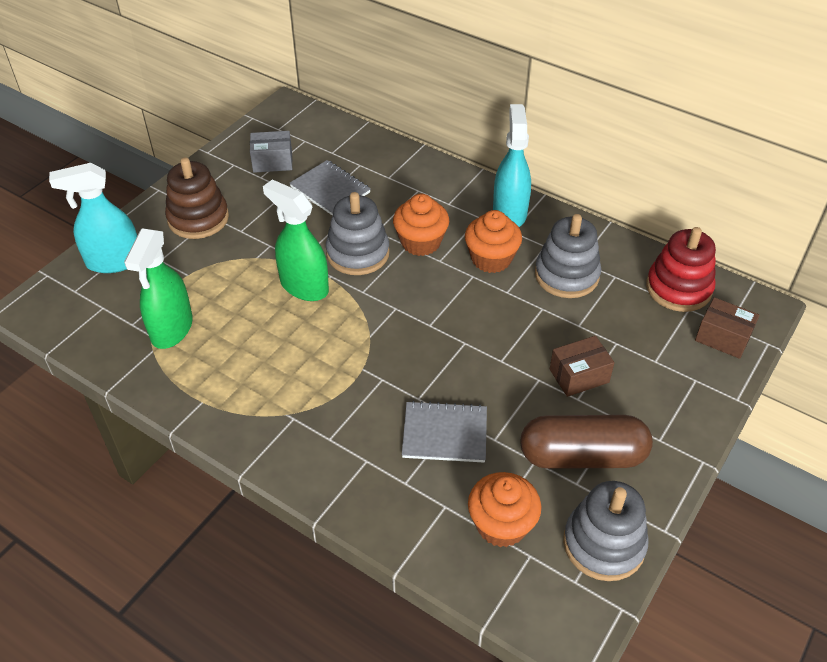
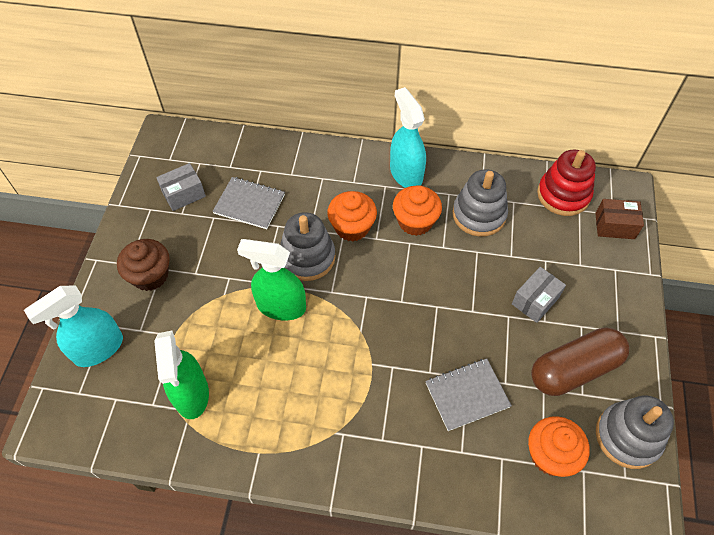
camera: 25 degrees left, 10 degrees up
(198, 218) = (150, 275): brown stacking toy -> brown cupcake
(579, 376) = (535, 301): brown box -> grey box

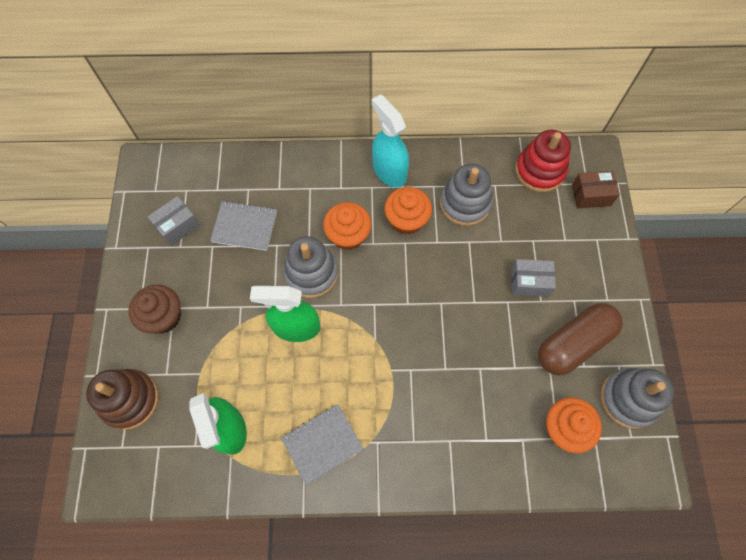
camera: 10 degrees left, 10 degrees up
(98, 349) = (130, 400): turquoise spray bottle -> brown stacking toy
(467, 395) = (482, 385): grey notebook -> grey notebook (322, 444)
(535, 301) = (529, 282): grey box -> grey box turned 60 degrees clockwise

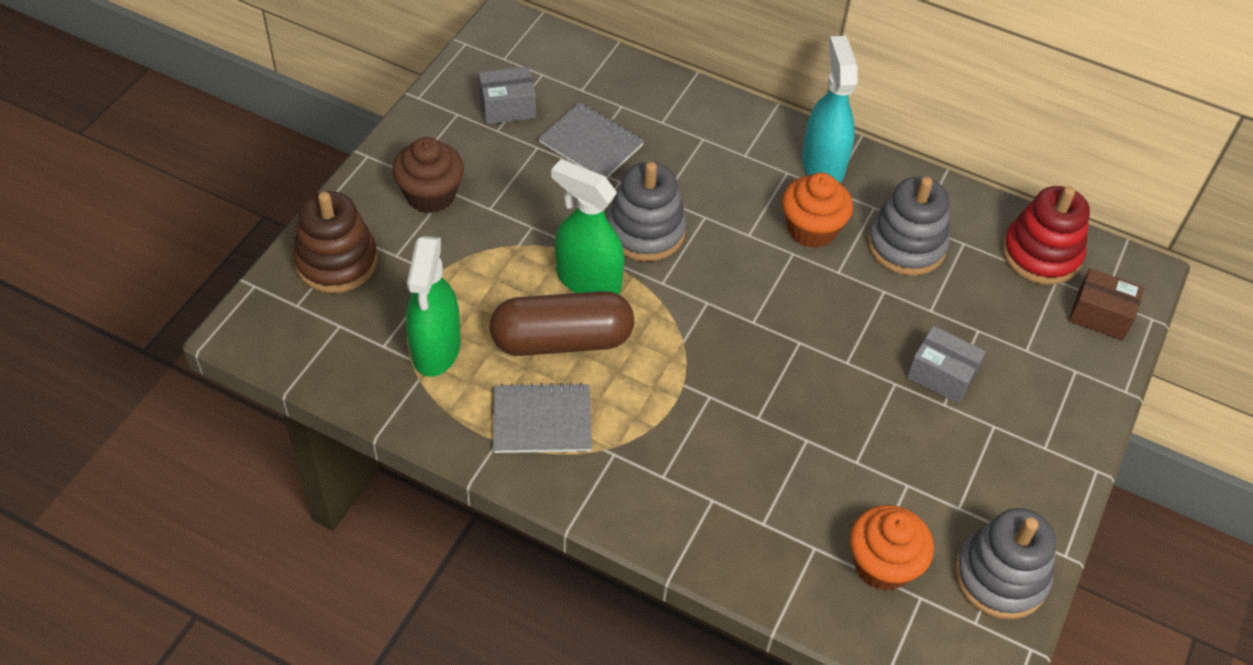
camera: 25 degrees right, 15 degrees down
(348, 235) = (720, 211): orange cupcake -> none
(574, 343) = (960, 474): brown capsule -> brown capsule (562, 340)

